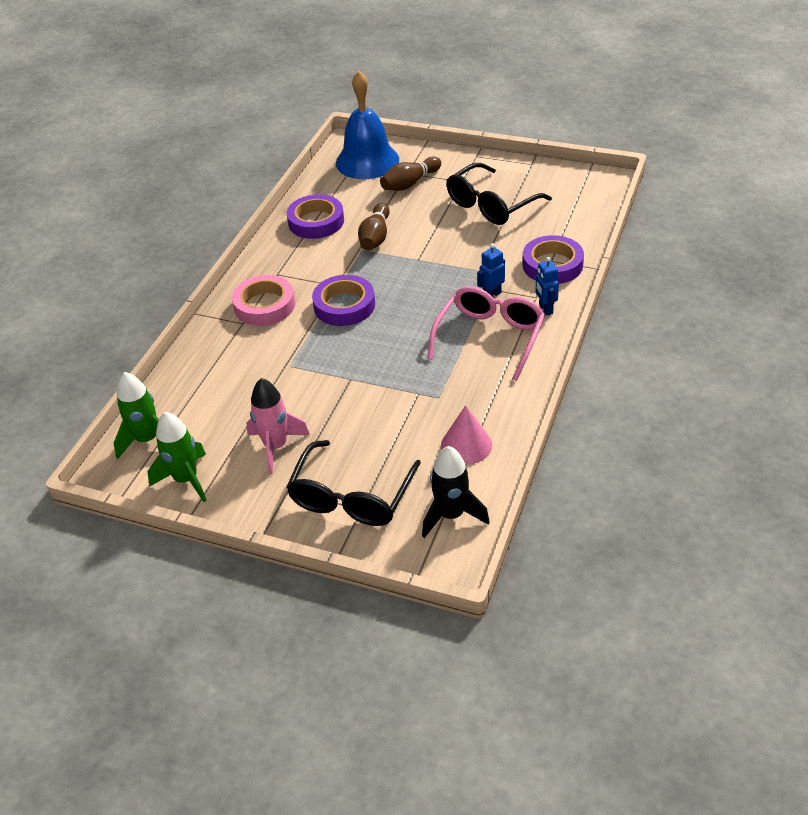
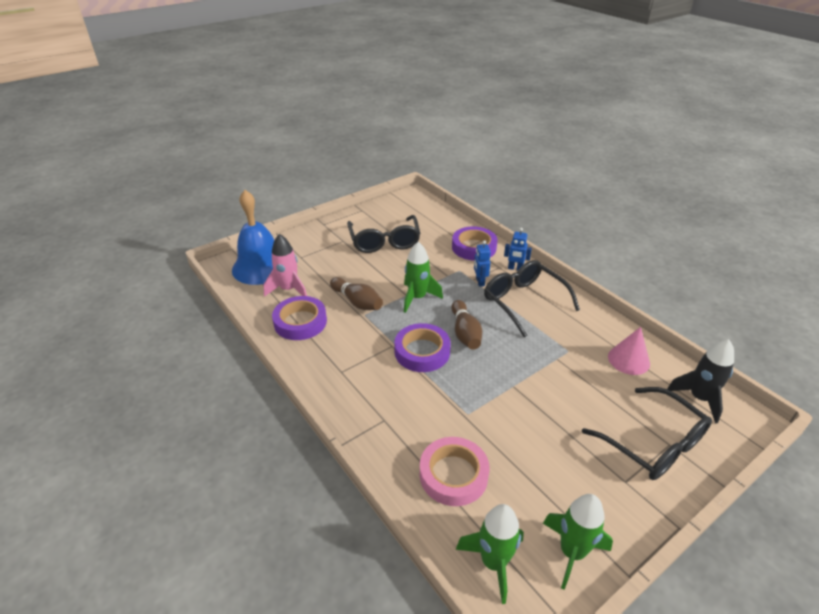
camera: 60 degrees left, 5 degrees down
(264, 305) = (375, 396): pink tape -> pink tape (453, 475)
(276, 447) = (566, 466): pink rocket -> pink rocket (289, 289)
(410, 183) = (315, 261): brown bowling pin -> brown bowling pin (465, 333)
(420, 268) = (417, 298): none -> green rocket
(490, 338) = (524, 302): pink glasses -> black glasses

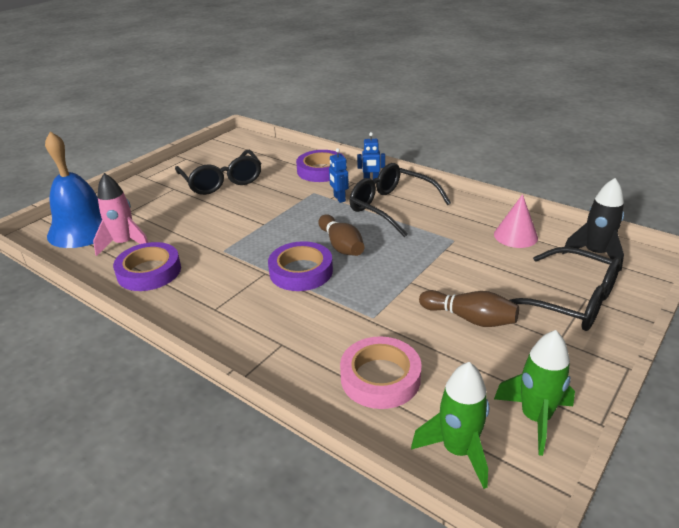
camera: 15 degrees left, 5 degrees down
(357, 302) = (210, 240): brown bowling pin -> brown bowling pin (470, 318)
(417, 298) = (277, 224): green rocket -> none

